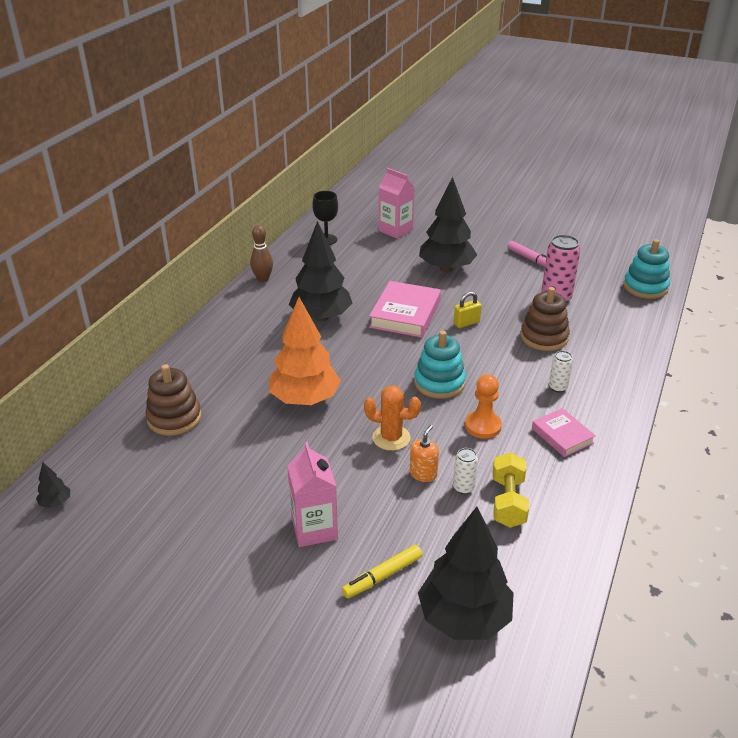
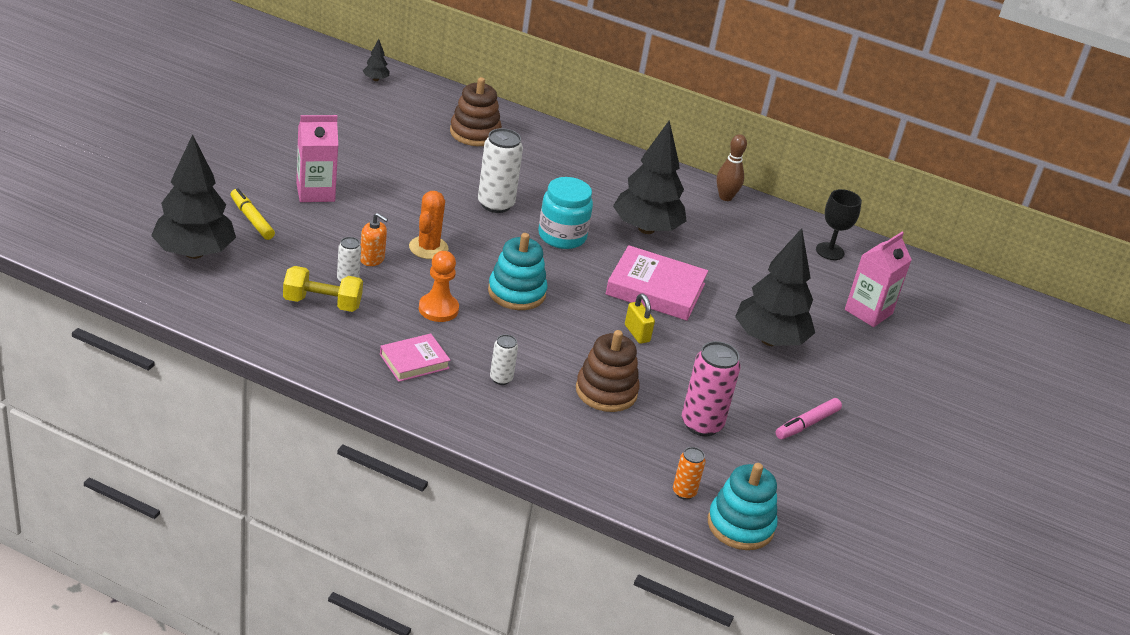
camera: 85 degrees right, 0 degrees up
(305, 399) = (495, 204): orange tree -> white can
(346, 360) = (562, 236): none -> turquoise jar
(629, 307) = (684, 492): none -> orange can

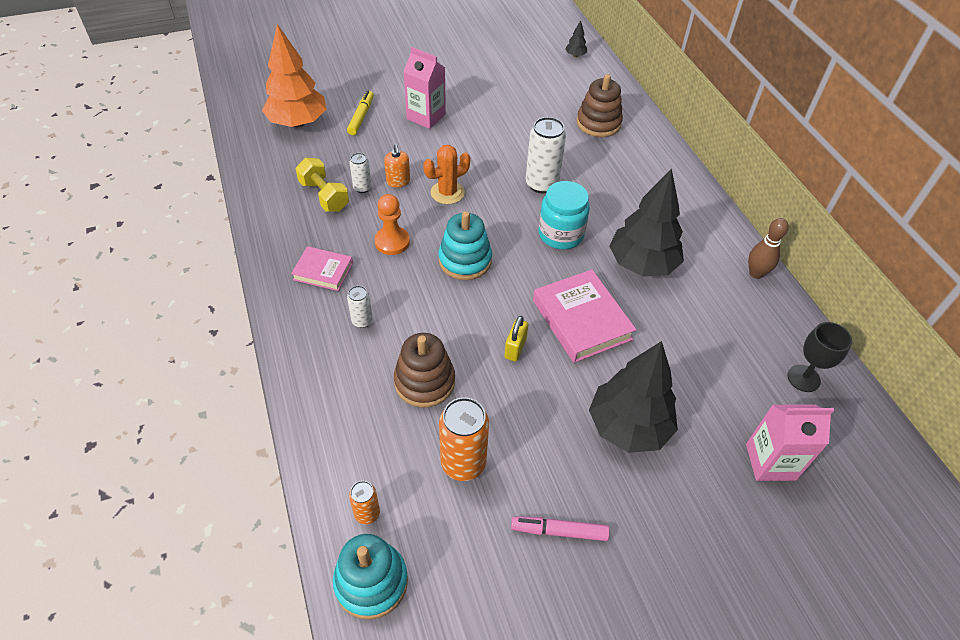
camera: 50 degrees right, 15 degrees up
(194, 253) = (298, 122): black tree -> orange tree
(701, 424) = (463, 463): pink can -> orange can

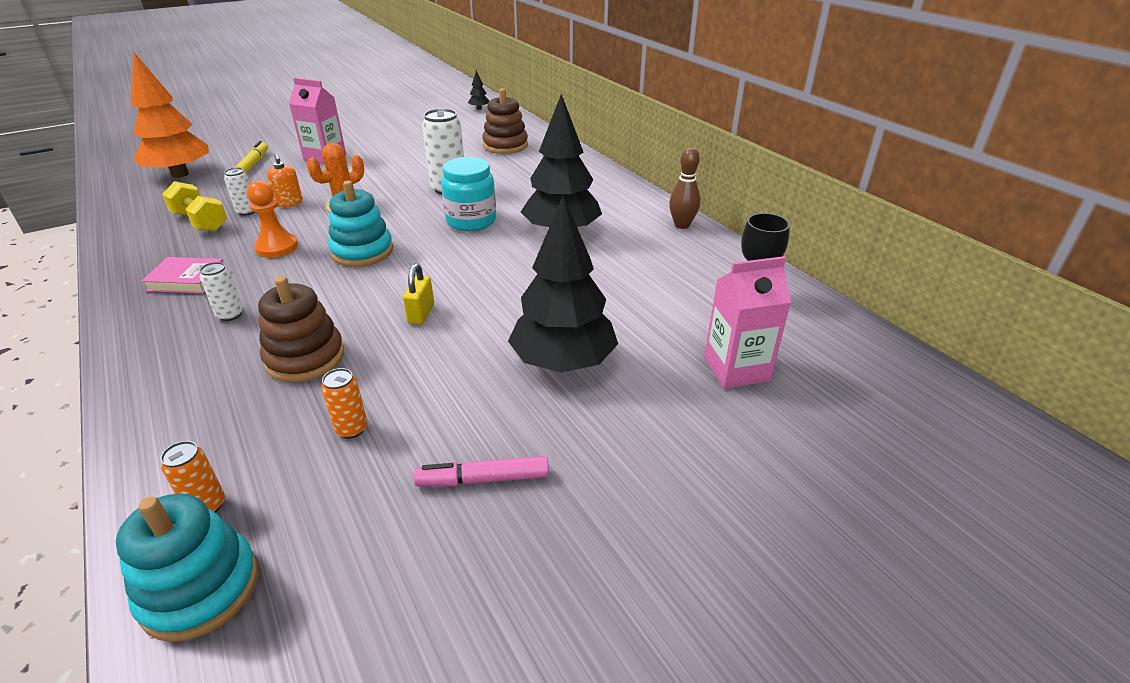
camera: 10 degrees left, 15 degrees down
(463, 463) = (351, 429): orange can -> orange can, size x0.54
(581, 320) = (498, 281): pink book -> none

